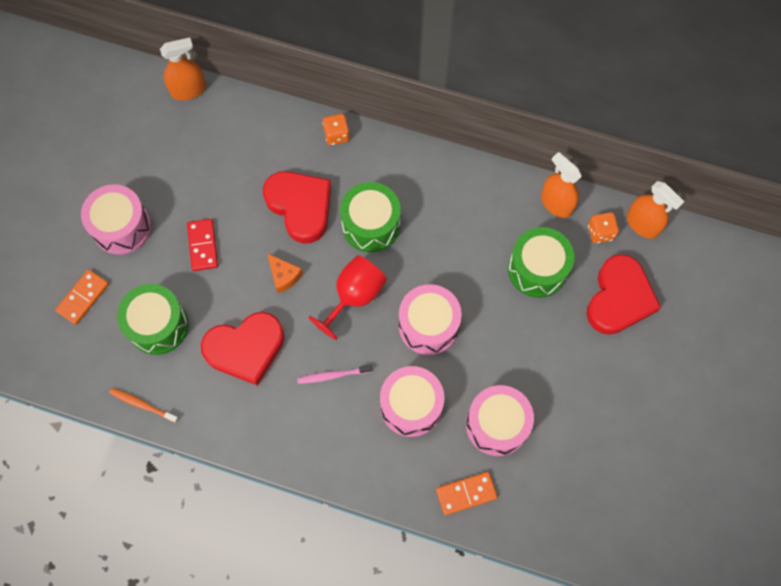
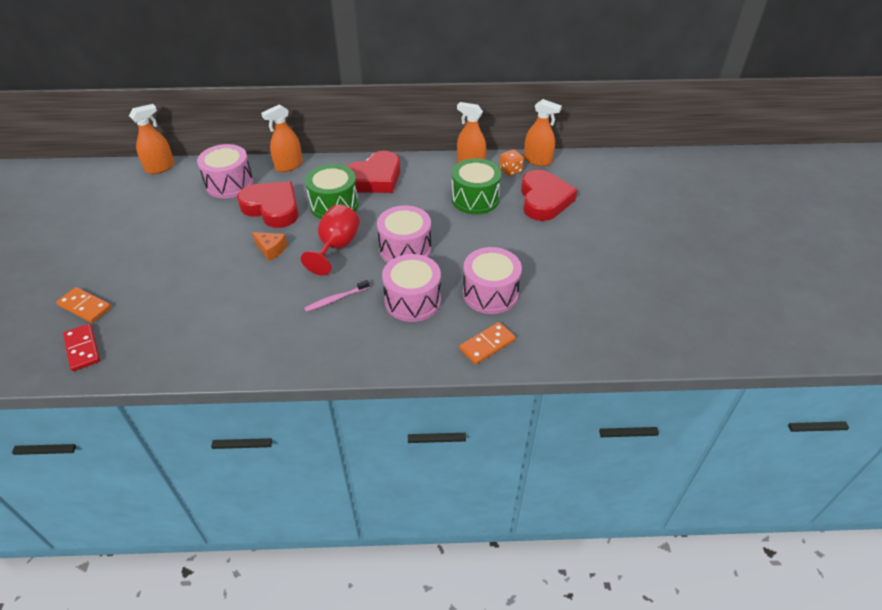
camera: 20 degrees left, 25 degrees down
(83, 297) = (85, 307): orange domino -> orange domino turned 75 degrees counterclockwise
(122, 227) = (116, 254): pink drum -> pink drum (229, 184)
(142, 405) = (158, 366): orange toothbrush -> none
(158, 325) = (163, 307): green drum -> none
(203, 246) = (193, 248): red domino -> red domino (82, 349)
(246, 349) = (250, 302): red heart -> red heart (374, 178)
(336, 135) = (289, 166): orange dice -> orange spray bottle

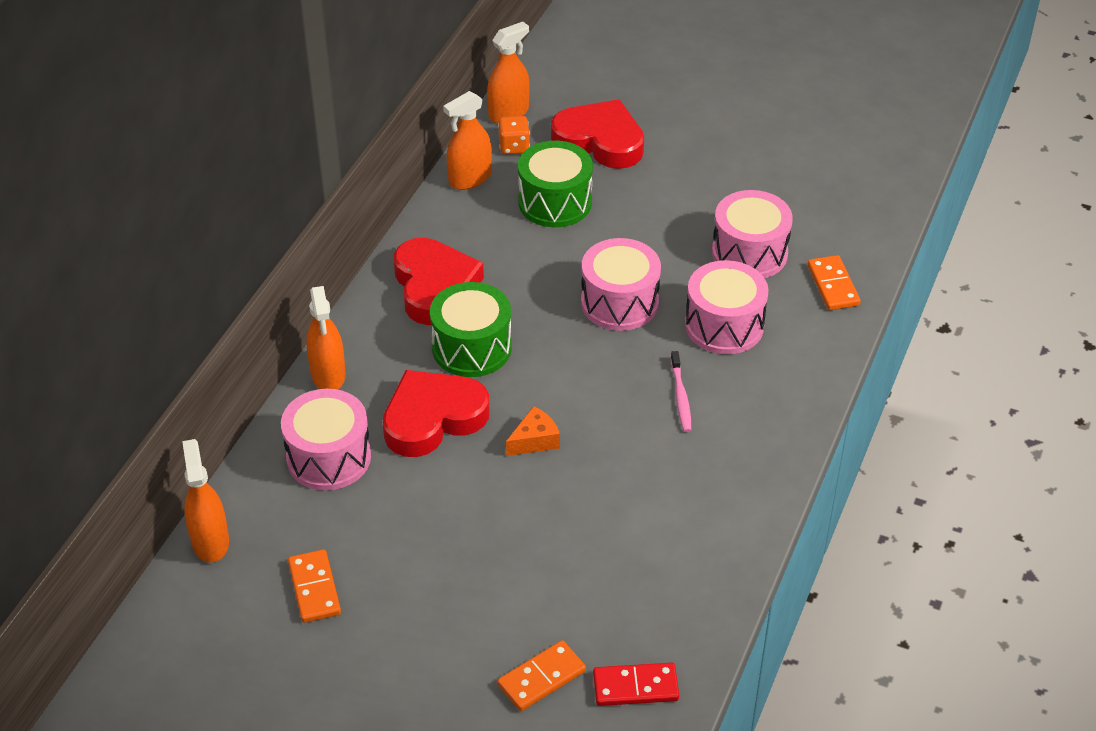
camera: 65 degrees left, 0 degrees up
(136, 207) = (314, 588): none -> orange domino
(336, 247) = (572, 370): red goblet -> none

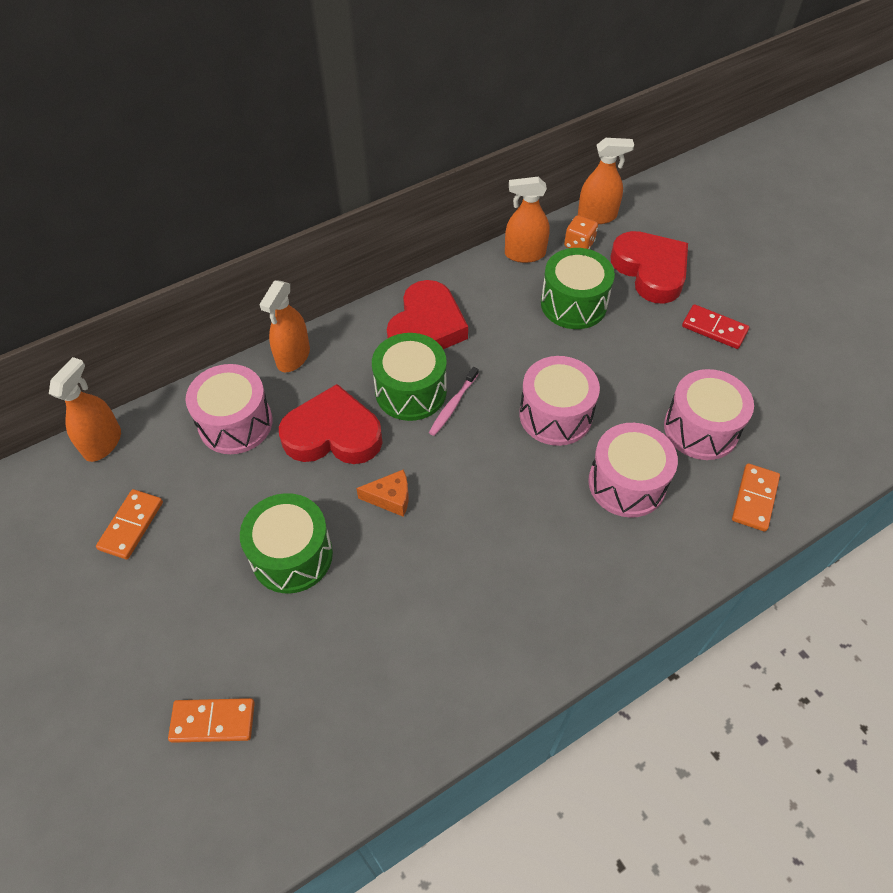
camera: 35 degrees right, 10 degrees up
(489, 529) = (292, 555): none -> green drum
(635, 687) = (275, 785): red domino -> red domino (714, 328)
(680, 397) = (537, 528): pink toothbrush -> pink toothbrush (453, 405)

